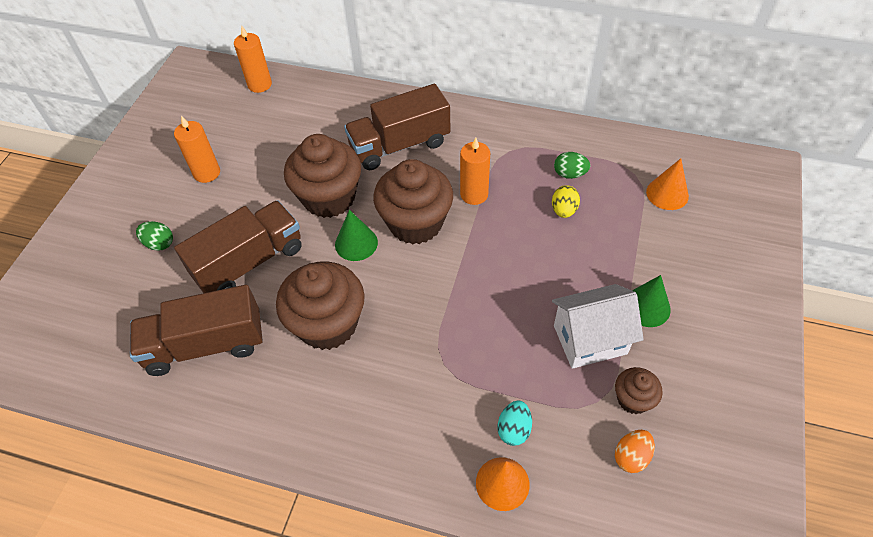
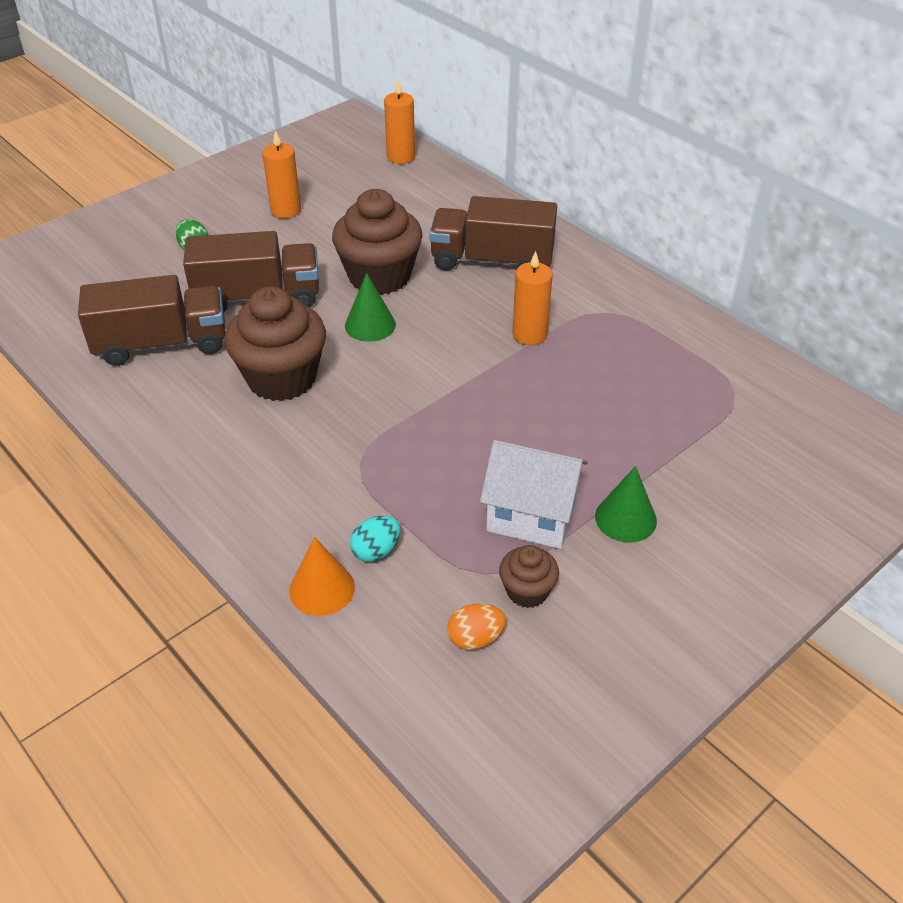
camera: 30 degrees right, 10 degrees down
(206, 345) = (162, 344): brown truck -> brown truck turned 150 degrees clockwise
(415, 223) = (444, 333): brown cupcake -> none
(563, 210) = (615, 390): yellow egg -> none
(569, 174) = (655, 361): green egg -> none
(667, 194) = (756, 427): orange cone -> none

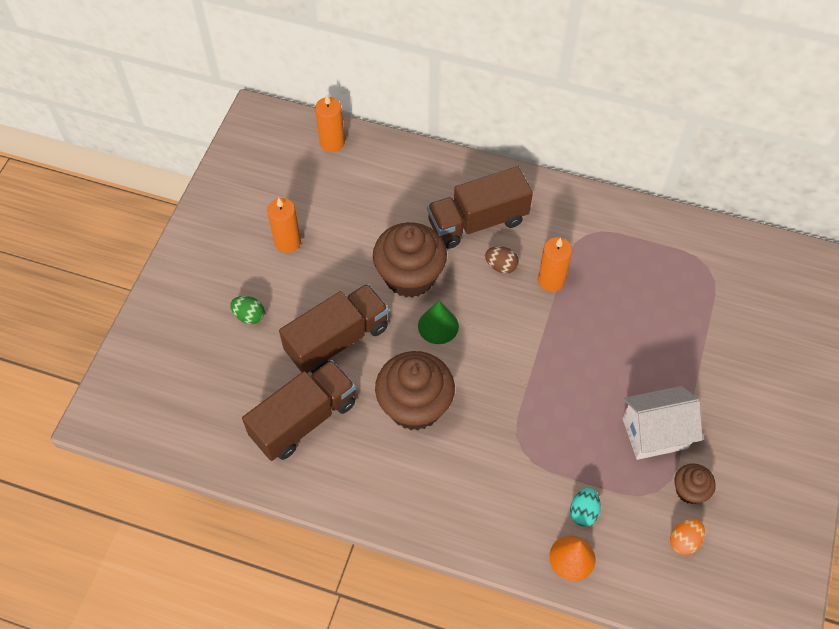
camera: 30 degrees left, 15 degrees up
(484, 303) = (501, 266): none -> brown egg
(625, 518) = (708, 404): green cone -> none

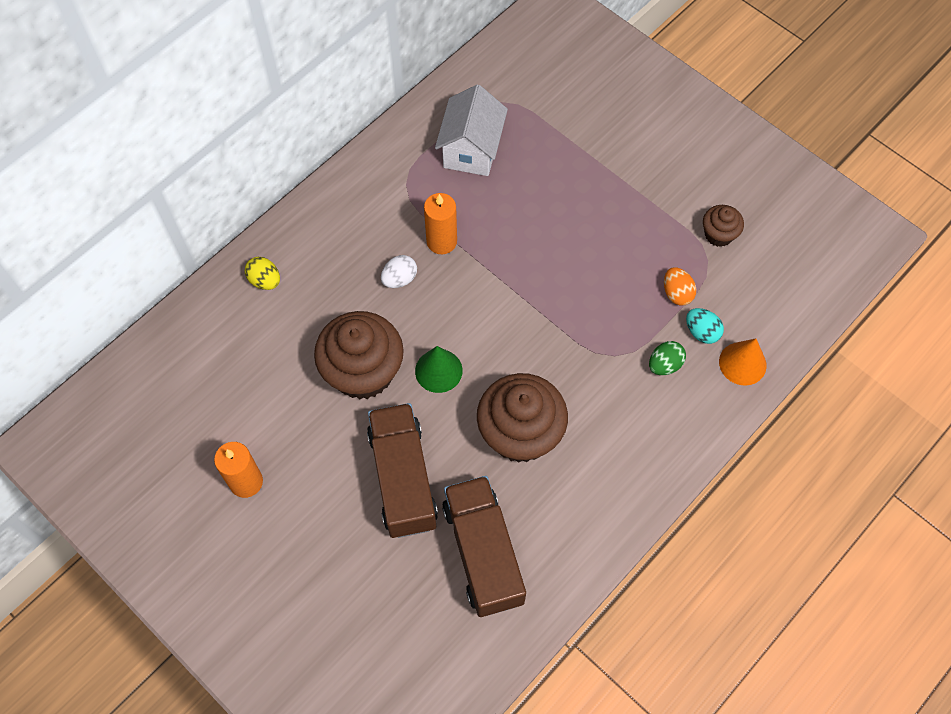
camera: 65 degrees left, 5 degrees up
(249, 316) = (322, 562): green egg -> green egg (664, 365)
(332, 142) = (136, 378): orange candle -> none
(449, 182) = (265, 281): none -> yellow egg
(477, 222) = (333, 276): brown truck -> none
(501, 266) = (399, 279): brown egg -> white egg
(654, 433) = (650, 234): white house -> white house (471, 150)
(684, 541) = (764, 263): orange egg -> orange egg (677, 293)

